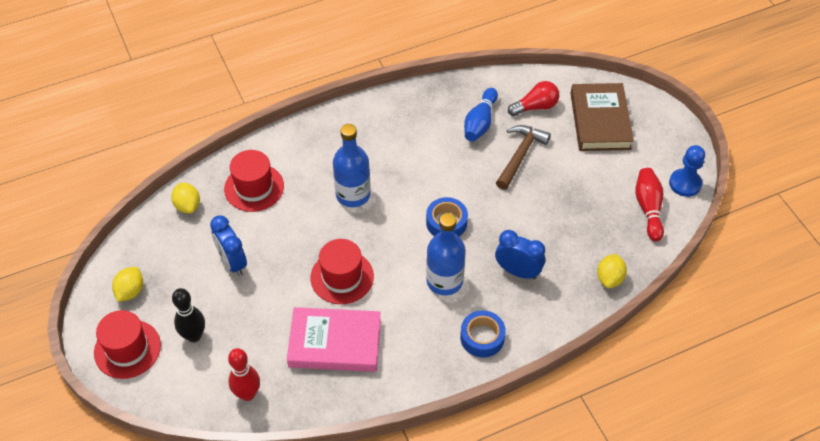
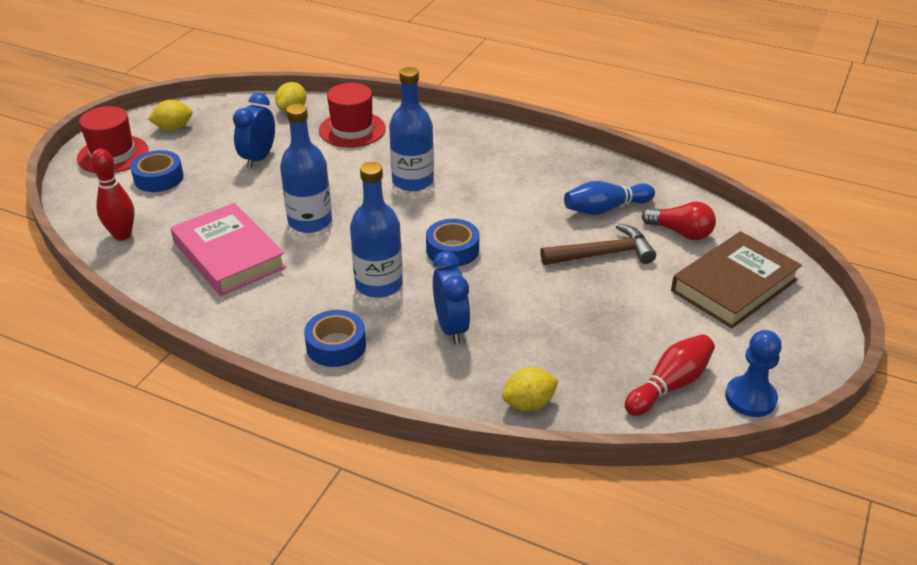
camera: 50 degrees right, 15 degrees down
(194, 336) = (159, 178): black bowling pin -> blue tape
(342, 277) = (310, 221): red hat -> blue bottle

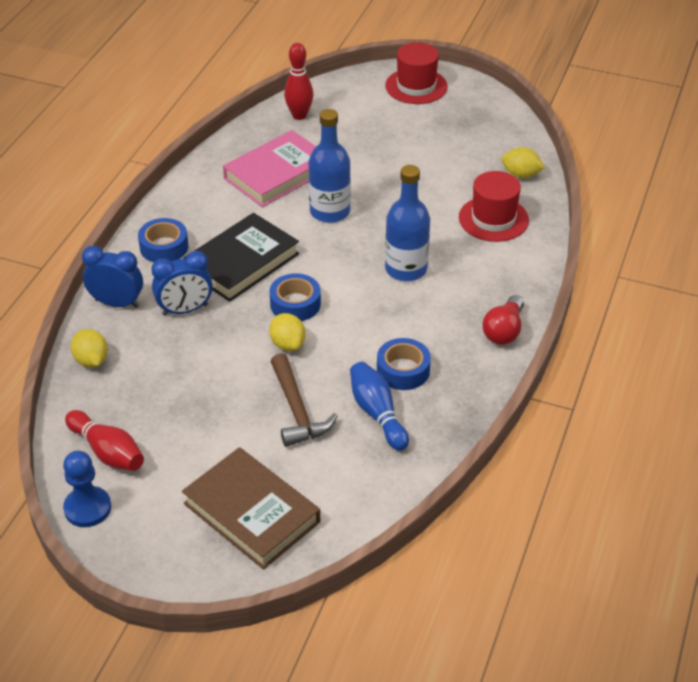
camera: 85 degrees right, 5 degrees up
(159, 178) = (384, 117): blue tape -> blue tape (403, 370)
(173, 128) = (468, 109): yellow lemon -> yellow lemon (288, 344)
(258, 158) = (427, 167): blue clock -> blue clock (117, 303)
(379, 284) = (242, 262): blue bottle -> black book
(681, 232) = (341, 475): red light bulb -> red light bulb (504, 331)

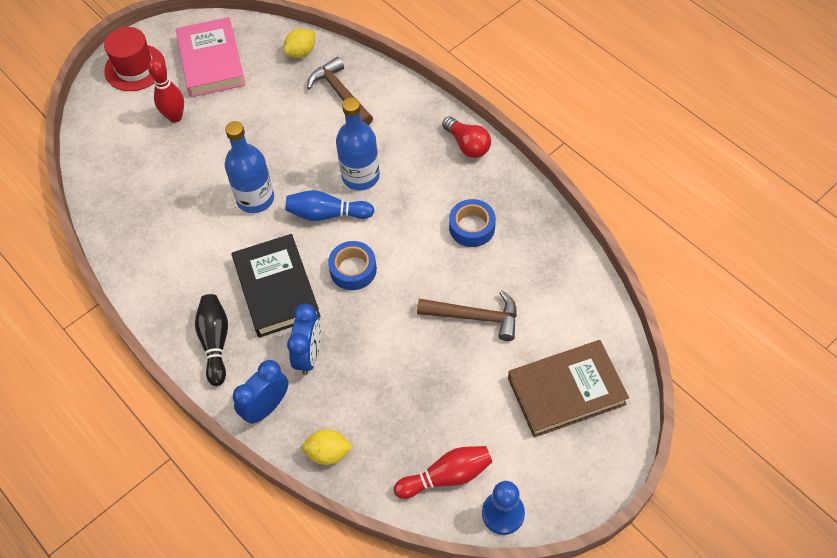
camera: 60 degrees left, 15 degrees up
(164, 247) = (215, 342): blue tape -> black bowling pin
(277, 174) = (177, 217): pink book -> pink book (211, 61)
(288, 344) = (397, 294): yellow lemon -> none
(299, 115) = (108, 167): red bowling pin -> red bowling pin (175, 117)
(377, 413) = (508, 264): blue bowling pin -> blue bowling pin (327, 214)
(493, 219) = (340, 94): red hat -> brown hammer

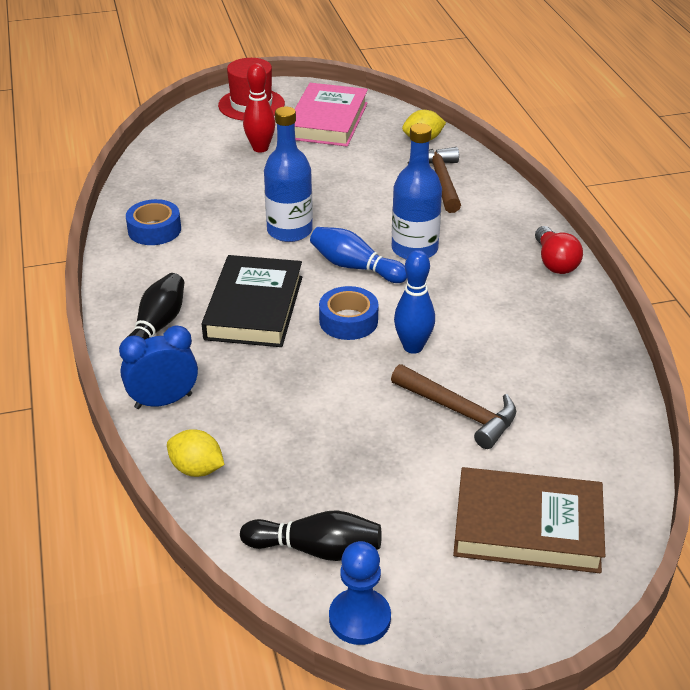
camera: 25 degrees right, 20 degrees down
(309, 355) = (244, 375): blue clock -> none
(412, 273) = (413, 347): none -> blue bowling pin
(446, 476) = (316, 549): red bowling pin -> black bowling pin
(472, 227) = (511, 332): blue tape -> blue tape (154, 230)

